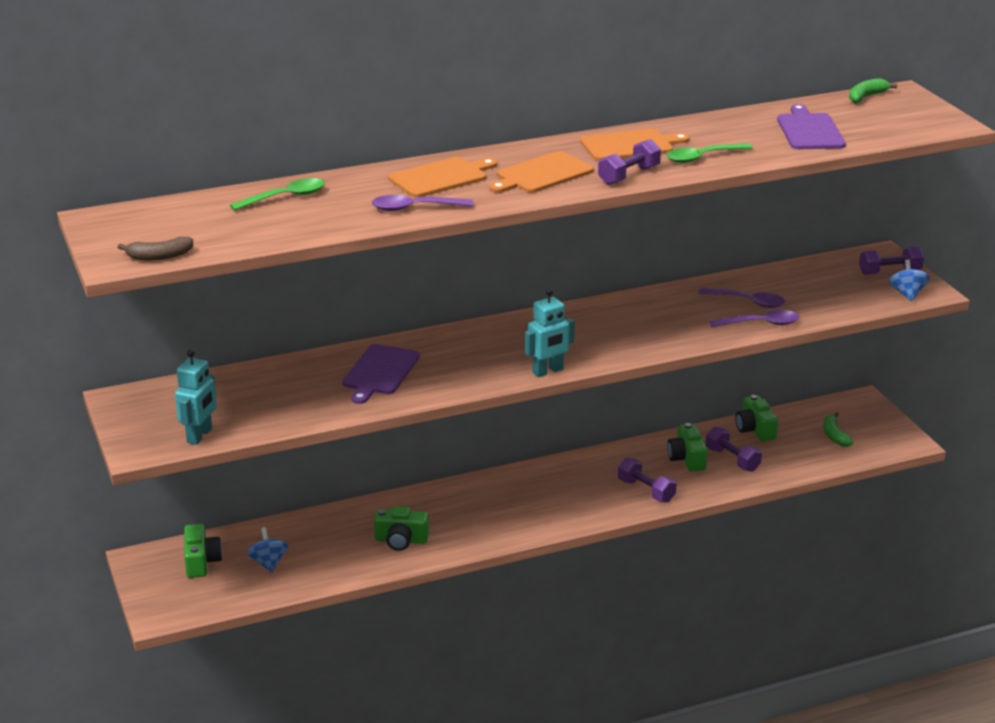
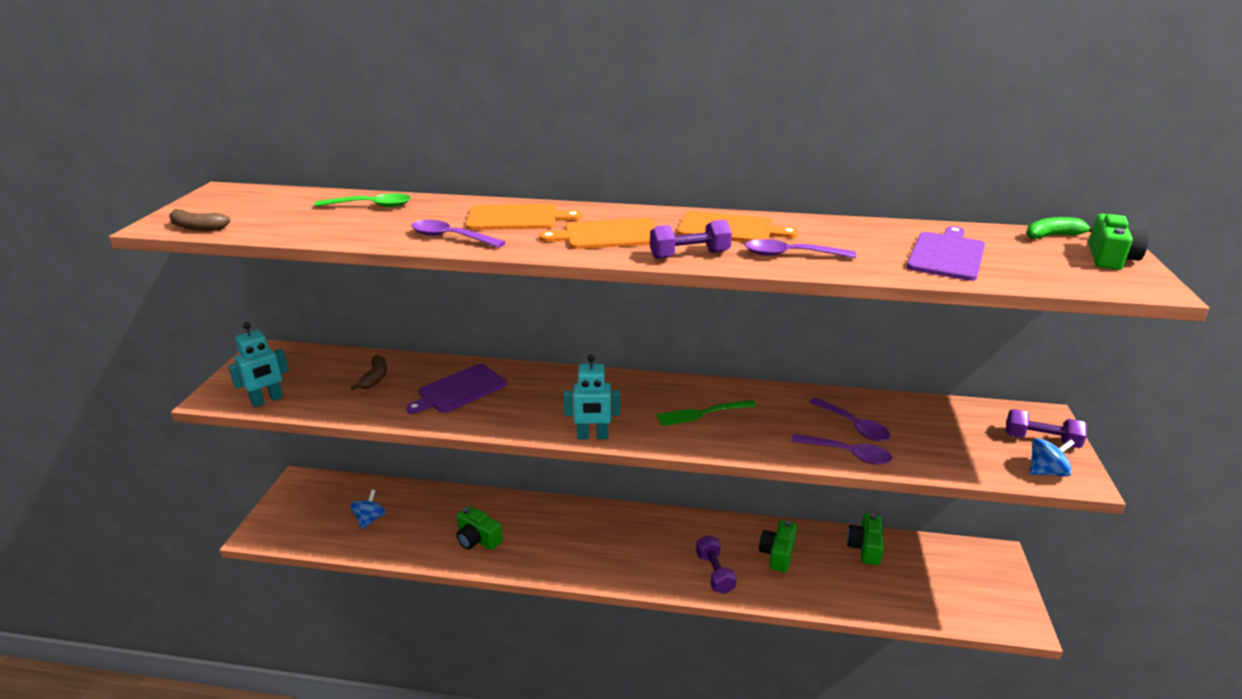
camera: 30 degrees right, 0 degrees up
(201, 561) = (331, 499): green camera -> green camera (1110, 258)
(280, 386) = (375, 378): none -> brown banana
(620, 327) = (703, 413): none -> green fork
(702, 157) = (790, 255): green spoon -> purple spoon
(732, 459) = (820, 571): purple dumbbell -> none
(834, 435) = (943, 584): green banana -> none
(907, 294) = (1046, 472): blue spinning top -> blue spinning top turned 45 degrees clockwise

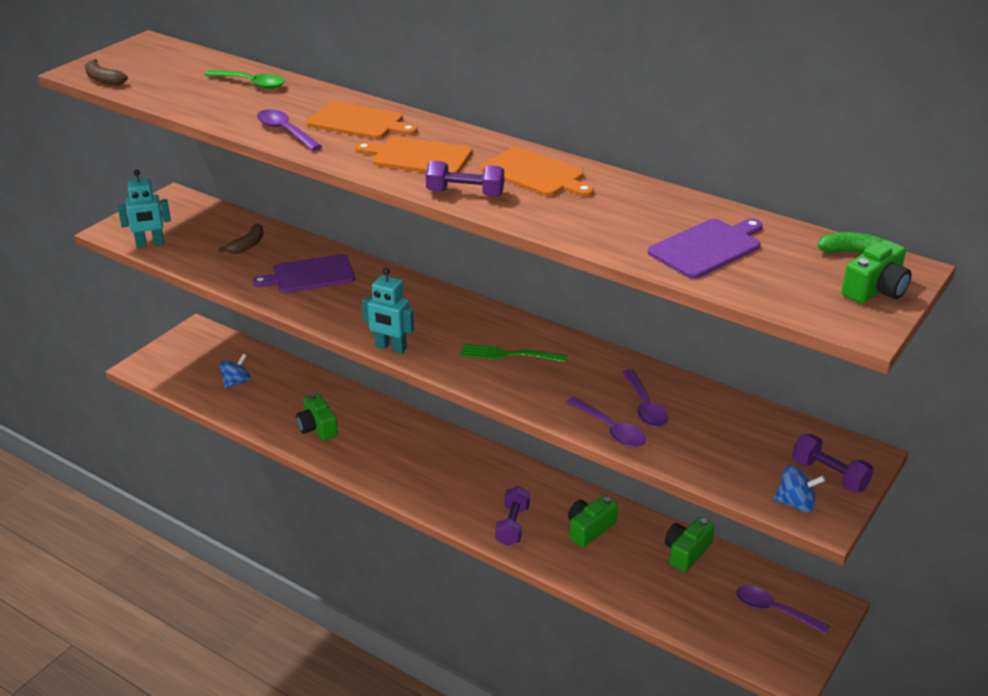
camera: 25 degrees right, 5 degrees up
(790, 255) = (556, 214): purple spoon -> purple spoon (774, 610)

